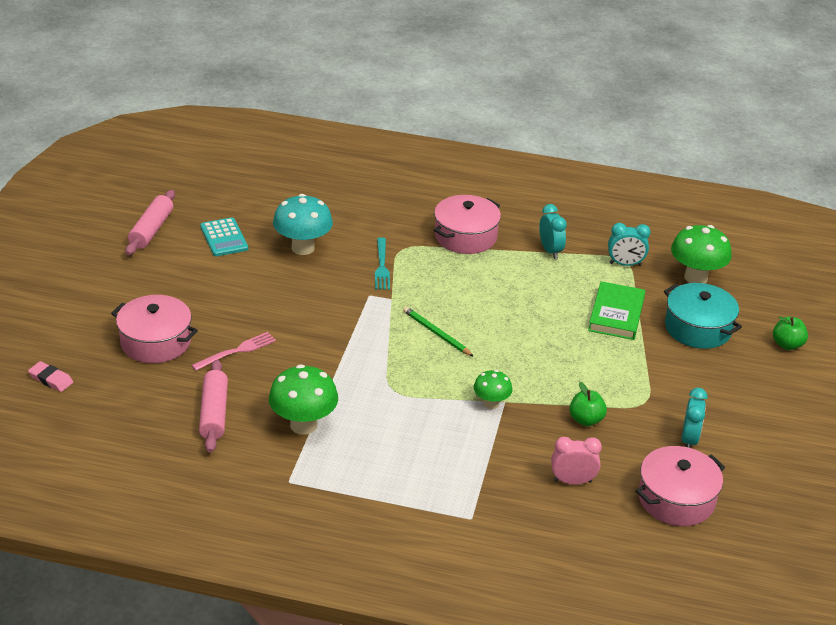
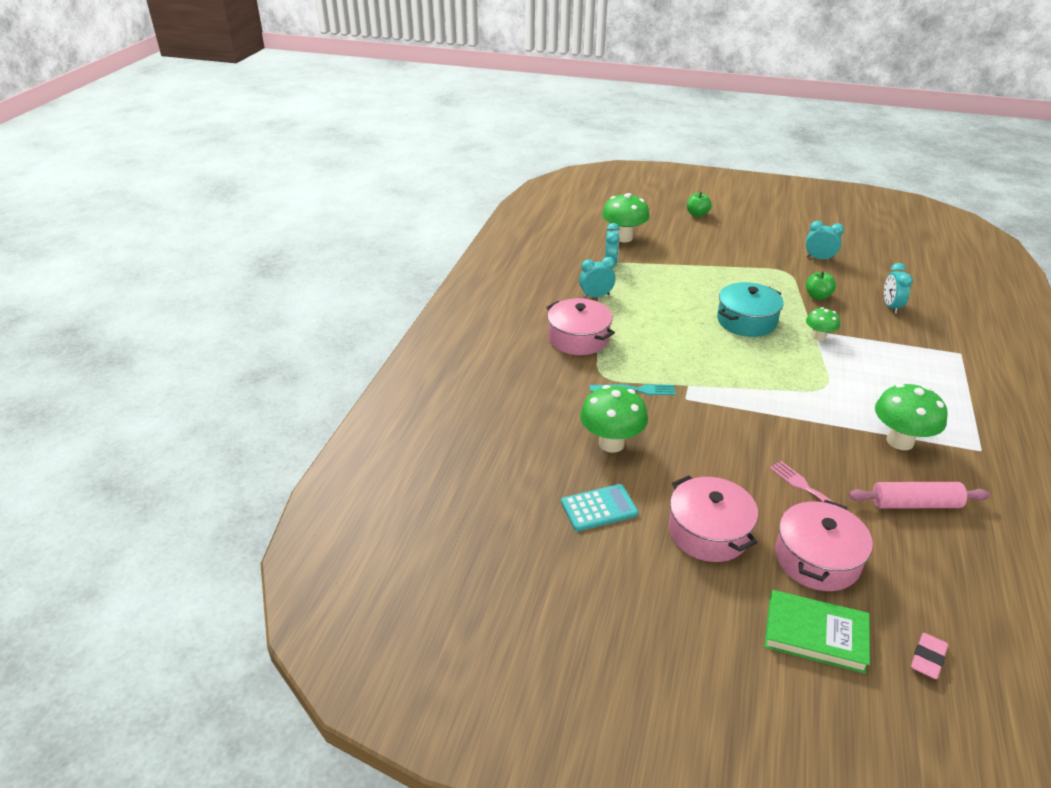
camera: 85 degrees left, 0 degrees up
(151, 230) = (588, 579): pink rolling pin -> none
(303, 248) = (611, 443): turquoise mushroom -> green mushroom
(436, 333) = (734, 361): green pencil -> none
(572, 481) = (891, 307): pink clock -> turquoise clock
(616, 314) = (680, 273): green book -> green book (815, 634)
(676, 499) = (884, 269): pink pot -> pink pot (708, 532)
(698, 328) = (688, 243): turquoise pot -> turquoise pot (746, 321)

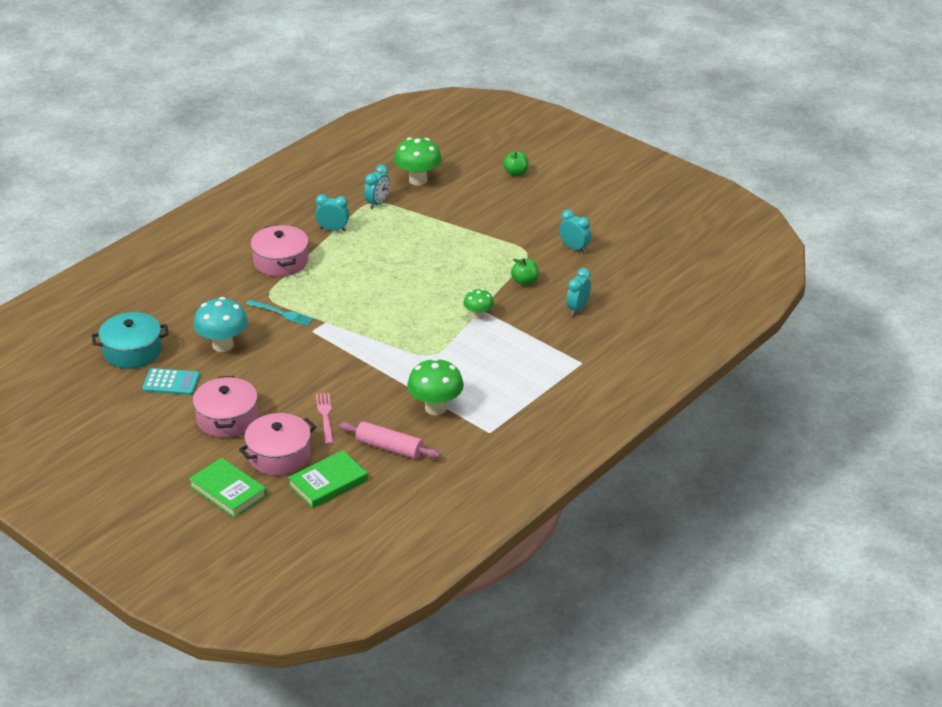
camera: 25 degrees right, 0 degrees up
(611, 443) = (223, 345): green mushroom -> turquoise mushroom
(746, 321) = (434, 285): turquoise pot -> turquoise pot (132, 351)
(908, 574) = (328, 482): none -> green book
(928, 658) = (281, 524): pink eraser -> none

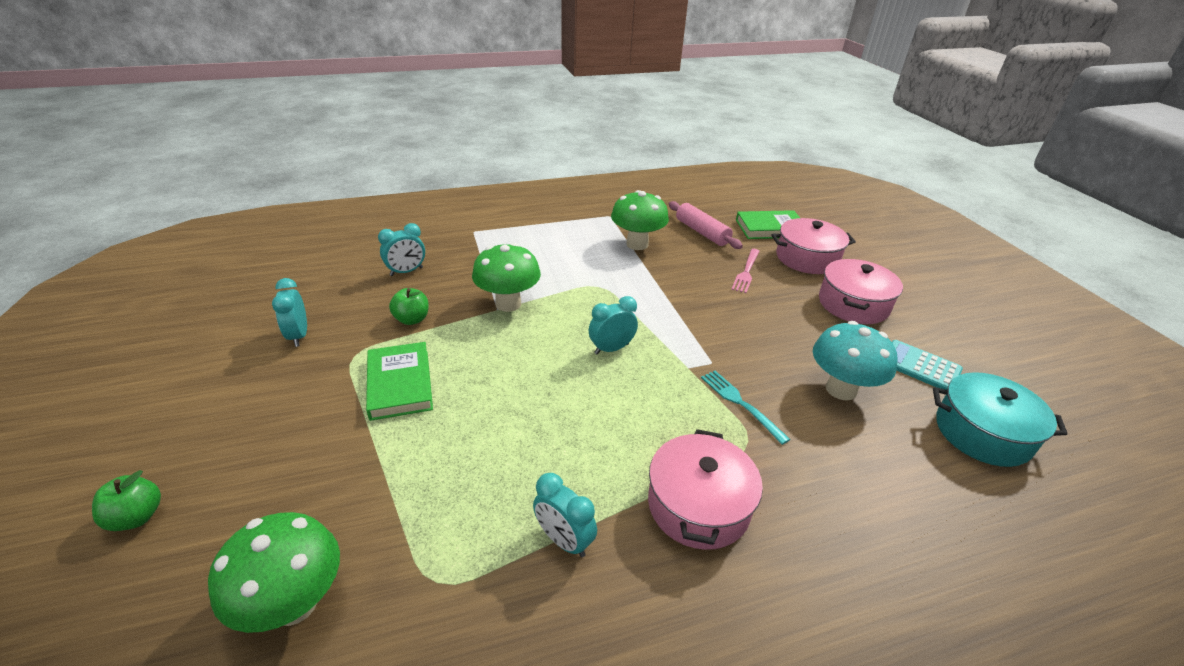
camera: 150 degrees left, 0 degrees up
(228, 491) = (864, 250): green book -> green book (400, 384)
(377, 203) = (431, 573): turquoise clock -> turquoise clock (611, 349)
(478, 315) = (508, 304): green mushroom -> green mushroom, size x1.73

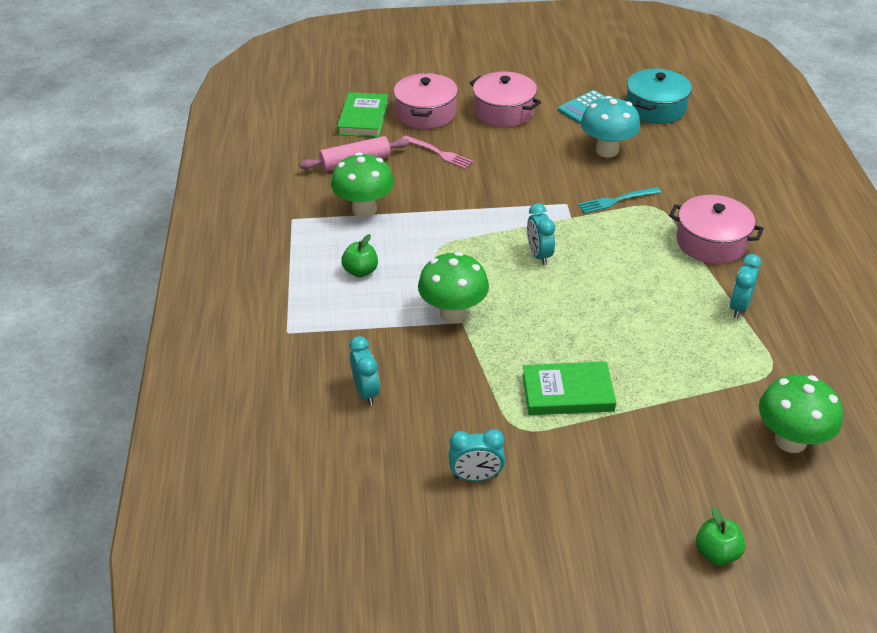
camera: 75 degrees left, 5 degrees up
(412, 319) = (465, 386): green apple -> green apple (360, 271)
(564, 540) = (739, 307): turquoise clock -> turquoise clock turned 150 degrees clockwise

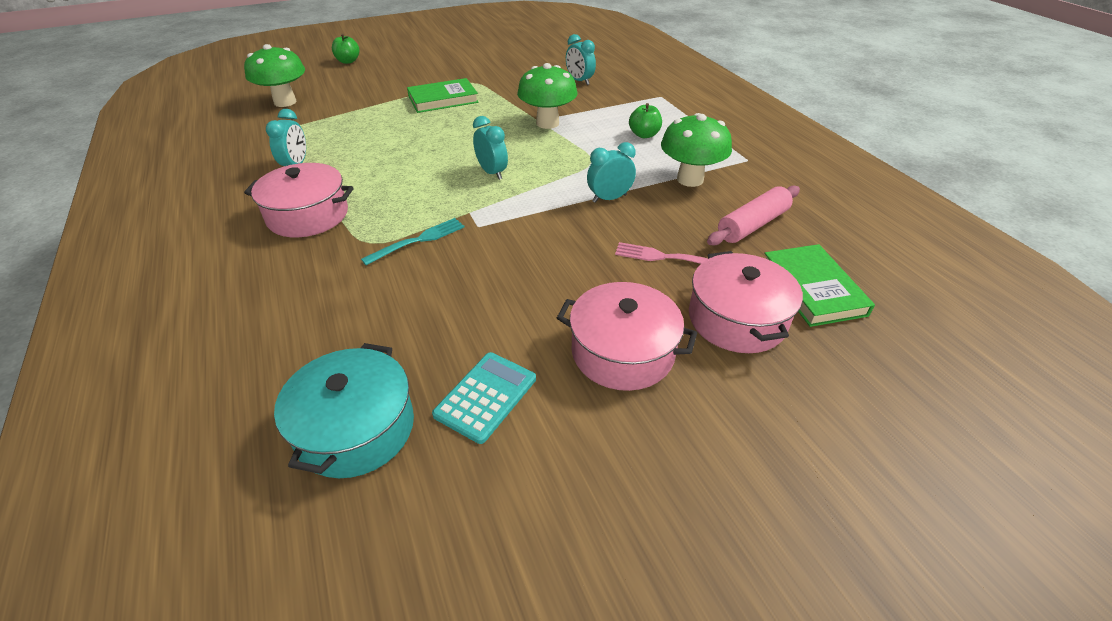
camera: 160 degrees right, 0 degrees up
(476, 476) = (490, 64): turquoise clock -> turquoise clock (609, 198)
(607, 150) = (438, 311): turquoise mushroom -> none

